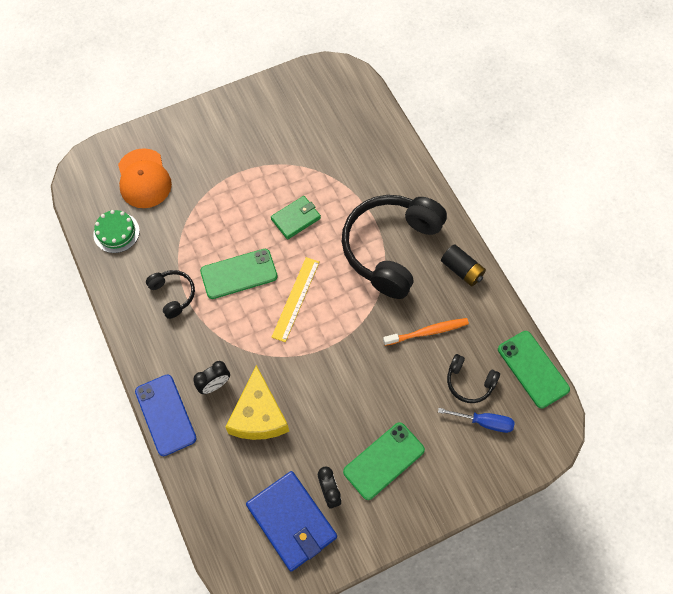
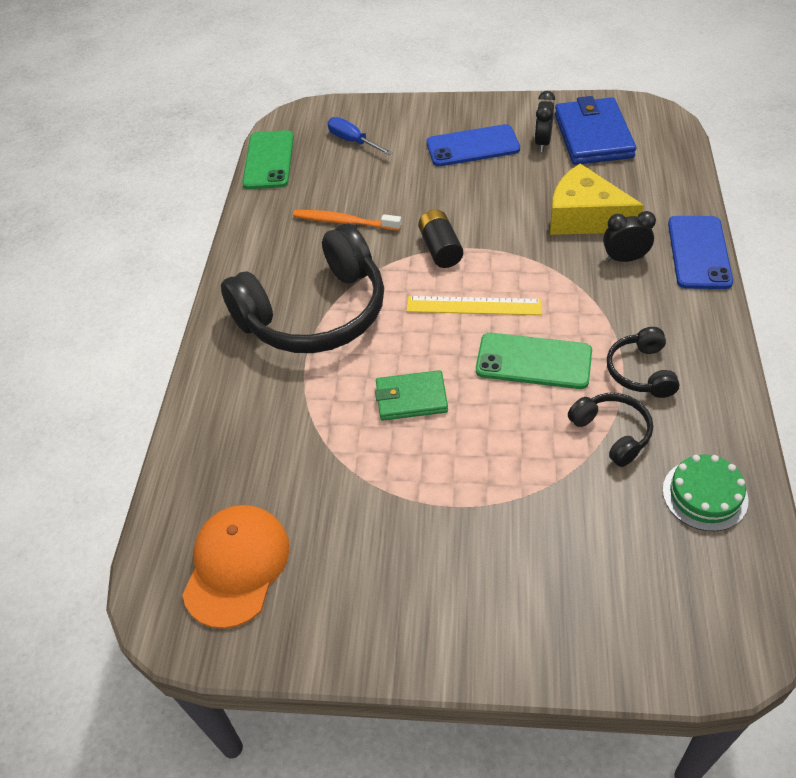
camera: 145 degrees left, 15 degrees down
(144, 179) = (626, 568): orange cap -> orange cap (236, 566)
(258, 415) = (584, 217): yellow cheese -> yellow cheese turned 90 degrees counterclockwise
(295, 299) = (474, 306): yellow ruler -> yellow ruler turned 45 degrees clockwise
(383, 460) = (472, 146): green phone -> blue phone
(462, 270) = (254, 261): black battery -> black battery (440, 249)
(469, 382) = (339, 171): black headphones -> black headphones (612, 433)

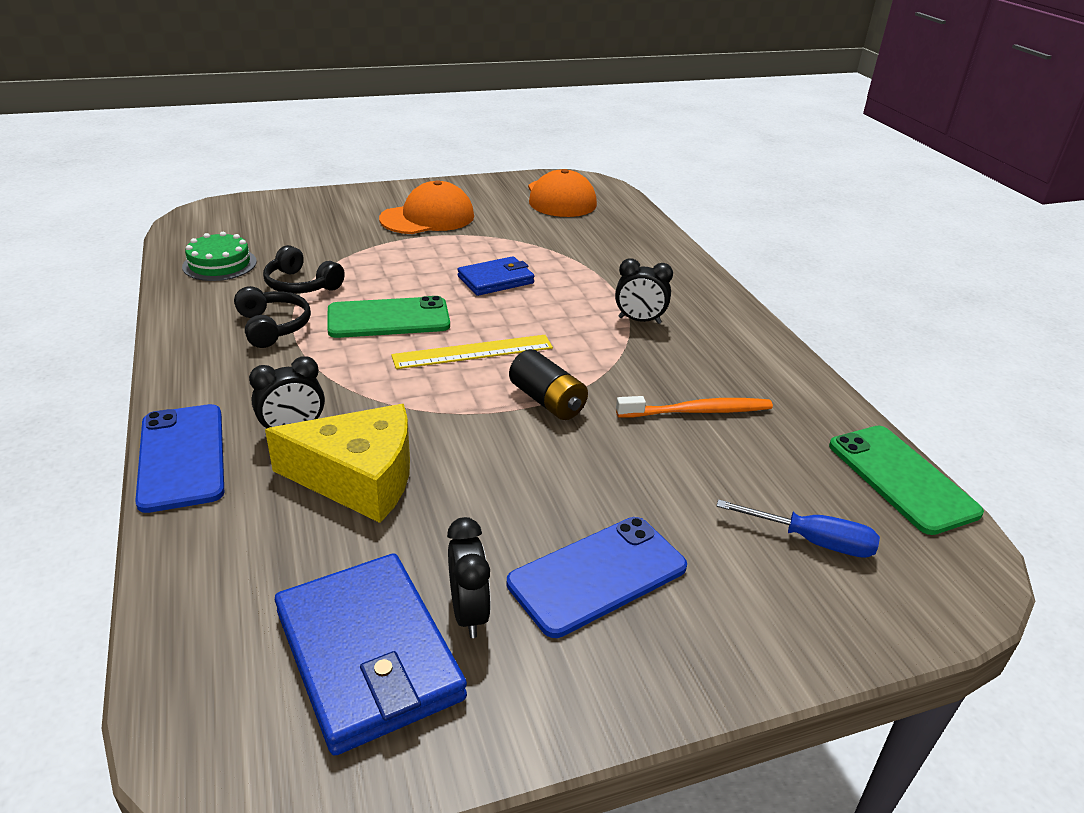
camera: 150 degrees right, 15 degrees down
(315, 313) = (639, 320): black headphones -> black clock
(411, 398) = (496, 280): green wallet -> blue wallet
(437, 552) = (428, 217): none -> orange cap

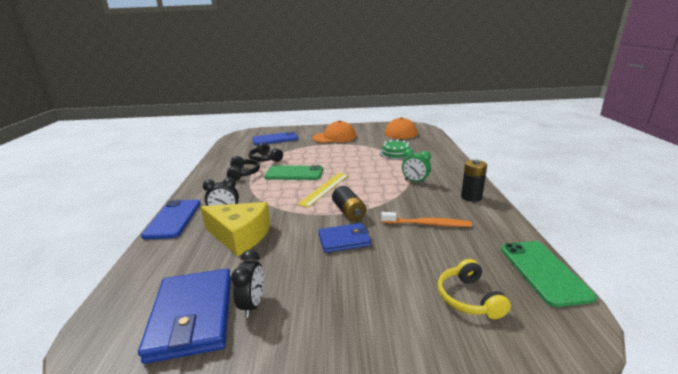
camera: 20 degrees right, 10 degrees down
(219, 264) = (237, 150): green cake -> green cake (395, 153)
(473, 352) = (324, 189): yellow ruler -> yellow ruler turned 60 degrees counterclockwise
(496, 280) = (352, 161): blue wallet -> blue wallet (344, 240)
(597, 575) = (330, 297): blue phone -> blue phone (275, 139)
(639, 320) = (415, 181): black clock -> green clock
(749, 347) = (471, 197): none -> black battery
(812, 541) = (468, 298): blue screwdriver -> yellow headphones

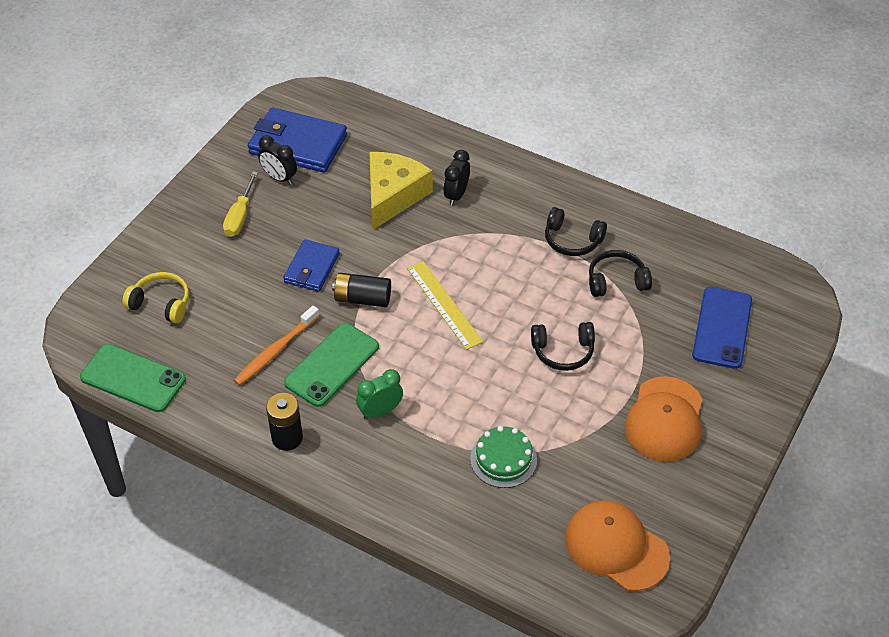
camera: 120 degrees right, 25 degrees up
(173, 219) = (479, 153): blue phone -> none
(240, 236) = (393, 195): yellow cheese -> yellow cheese turned 150 degrees clockwise
(294, 173) = (525, 294): green phone -> green phone (332, 365)
(322, 158) = (563, 352): none -> black headphones
(323, 305) = (240, 216): none -> yellow screwdriver

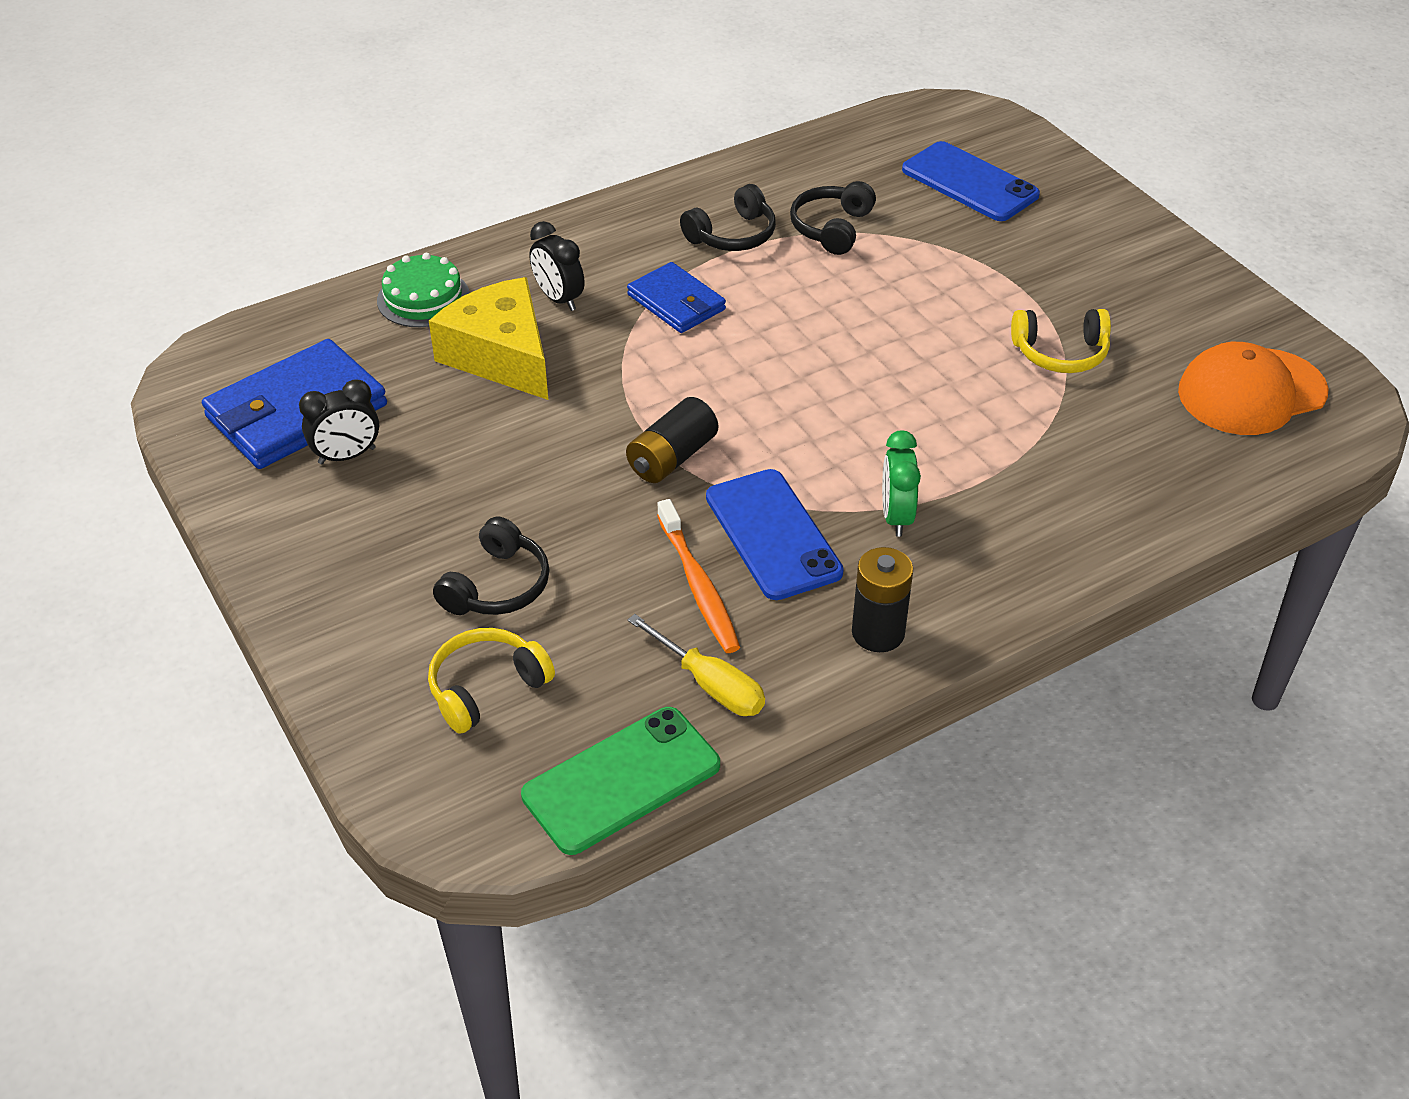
camera: 60 degrees left, 5 degrees down
(240, 216) = (384, 528): yellow screwdriver -> yellow screwdriver (710, 684)
(312, 268) = (566, 488): blue wallet -> blue wallet (676, 302)
(332, 365) = (773, 534): green phone -> blue phone
(444, 304) = (749, 384): yellow ruler -> none
(503, 459) = (1056, 432): green cake -> green cake (423, 298)
(563, 352) = (914, 314): black headphones -> black headphones (497, 586)
(580, 436) = (1060, 353): none -> yellow headphones
(664, 419) = (1079, 278): orange cap -> none

